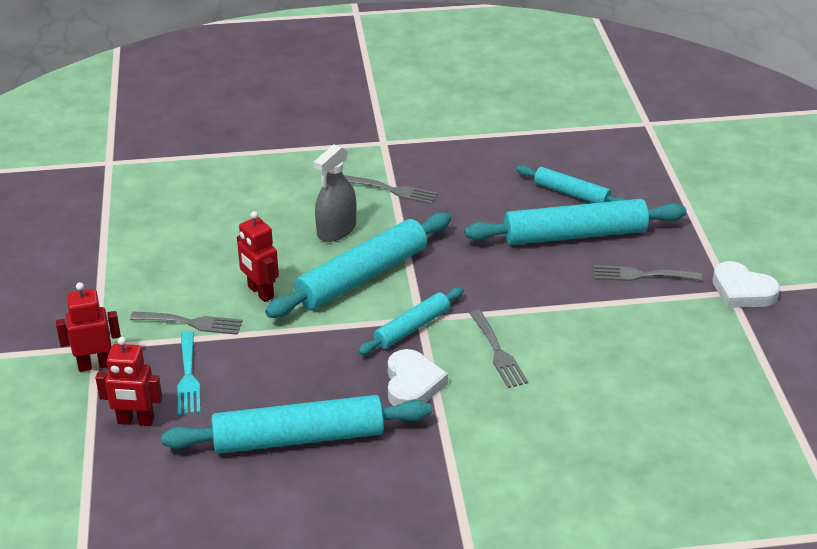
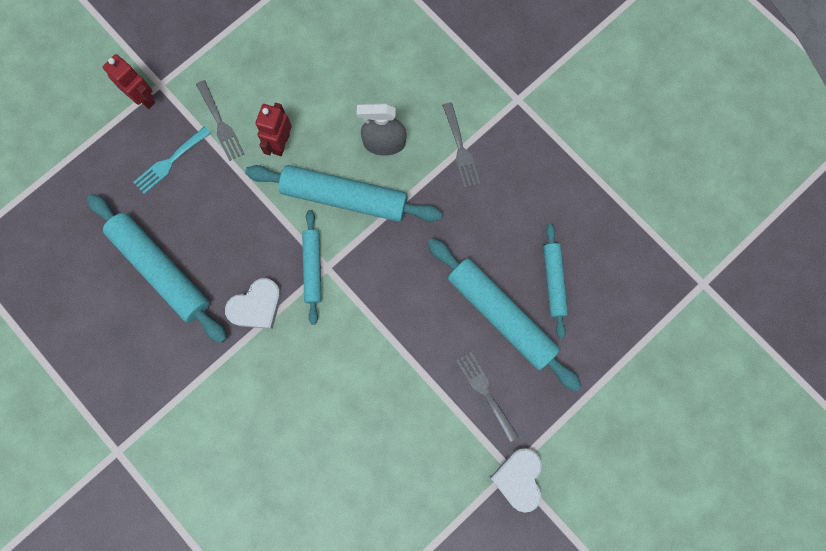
camera: 55 degrees right, 40 degrees up
(136, 421) = (112, 162): red robot -> none
(412, 328) = (313, 268): turquoise rolling pin -> turquoise rolling pin turned 75 degrees clockwise
(498, 352) = (326, 342): grey fork -> none

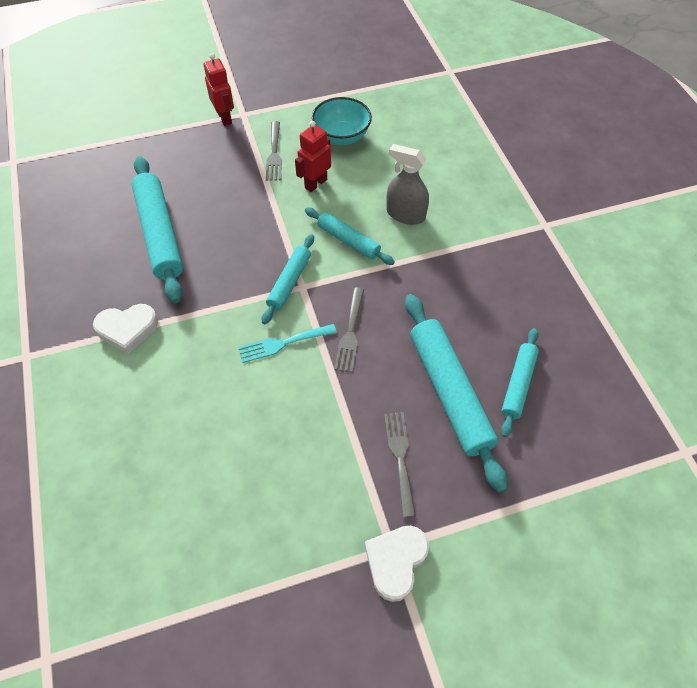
camera: 25 degrees right, 20 degrees down
(170, 162) = (217, 164): turquoise fork -> turquoise fork (283, 343)
(256, 306) = (222, 292): white heart -> white heart (127, 329)
(278, 72) = (341, 137): none -> turquoise bowl
(344, 197) = (348, 241): turquoise rolling pin -> turquoise rolling pin, size x0.57
(460, 149) = (473, 243): grey fork -> grey fork (350, 333)

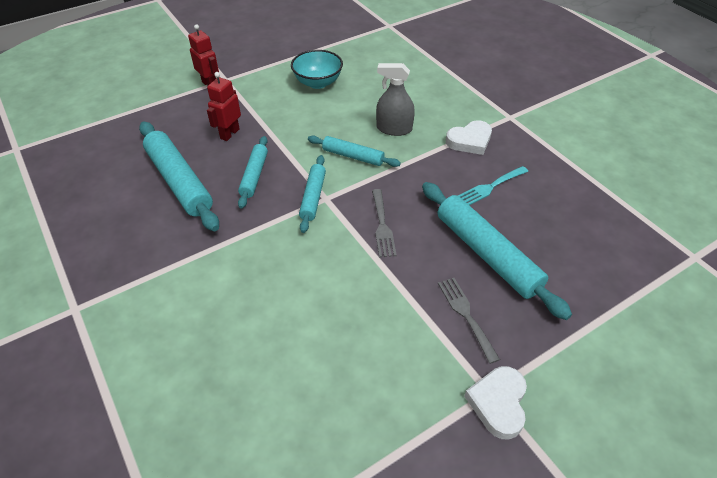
camera: 15 degrees left, 10 degrees down
(127, 329) = (172, 264): white heart -> white heart (470, 141)
(274, 154) = (264, 104): grey fork -> none
(283, 343) = (325, 246): turquoise fork -> turquoise fork (490, 187)
(315, 183) = (308, 119): red robot -> red robot (229, 134)
(518, 384) = (541, 235): turquoise rolling pin -> turquoise rolling pin (254, 175)

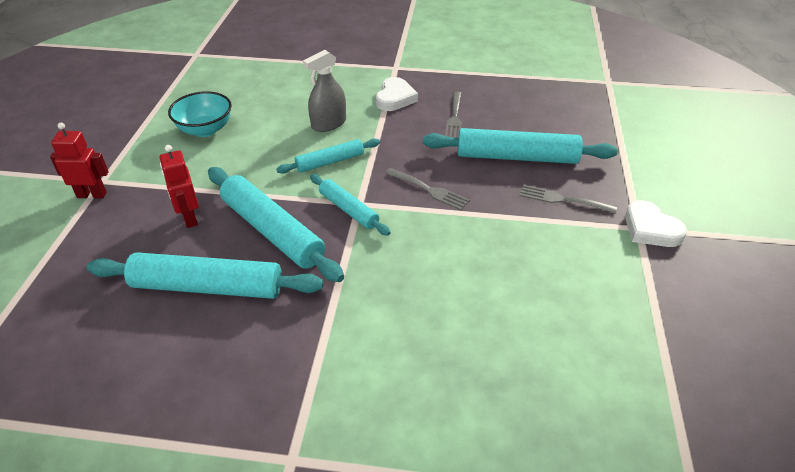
camera: 50 degrees left, 5 degrees down
(254, 175) = (272, 231): turquoise rolling pin -> turquoise rolling pin, size x1.75
(490, 187) = (454, 117): turquoise fork -> grey fork

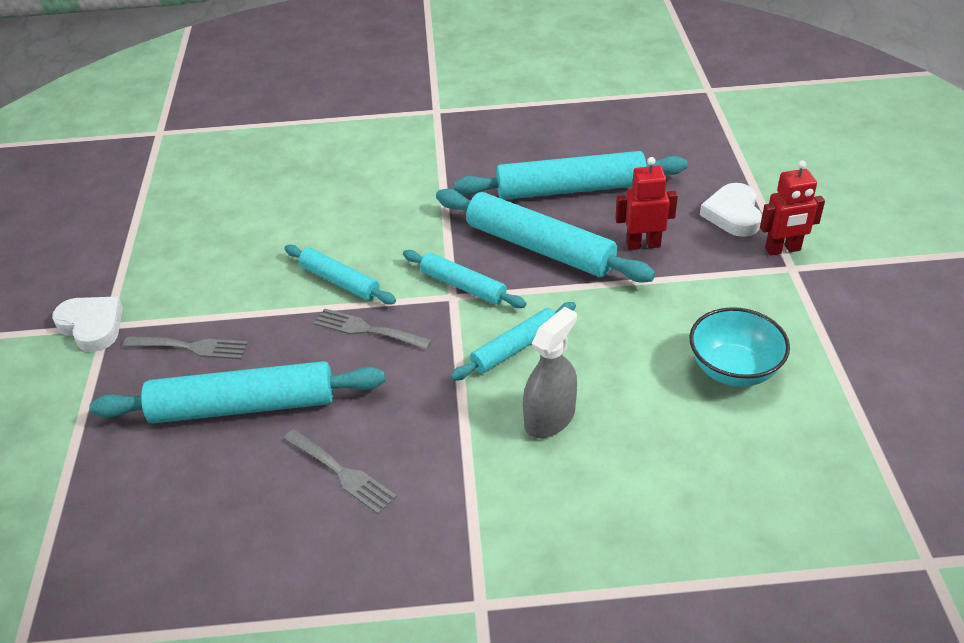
camera: 170 degrees right, 0 degrees up
(189, 218) = (643, 244): red robot -> red robot turned 60 degrees counterclockwise
(395, 98) = (457, 503): white heart -> white heart (733, 214)
(447, 231) = (340, 281): none -> turquoise rolling pin
(454, 117) = (342, 473): grey fork -> grey fork turned 135 degrees clockwise

